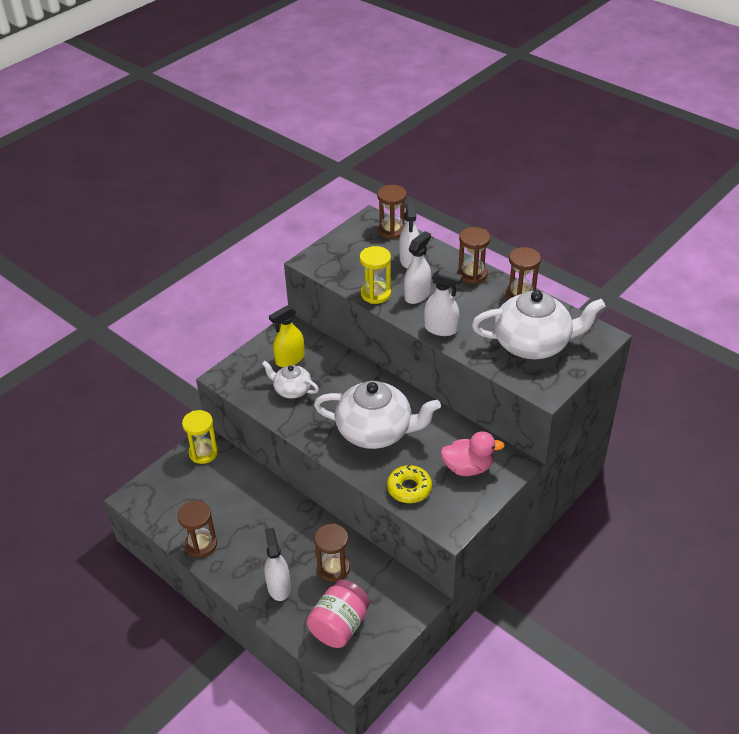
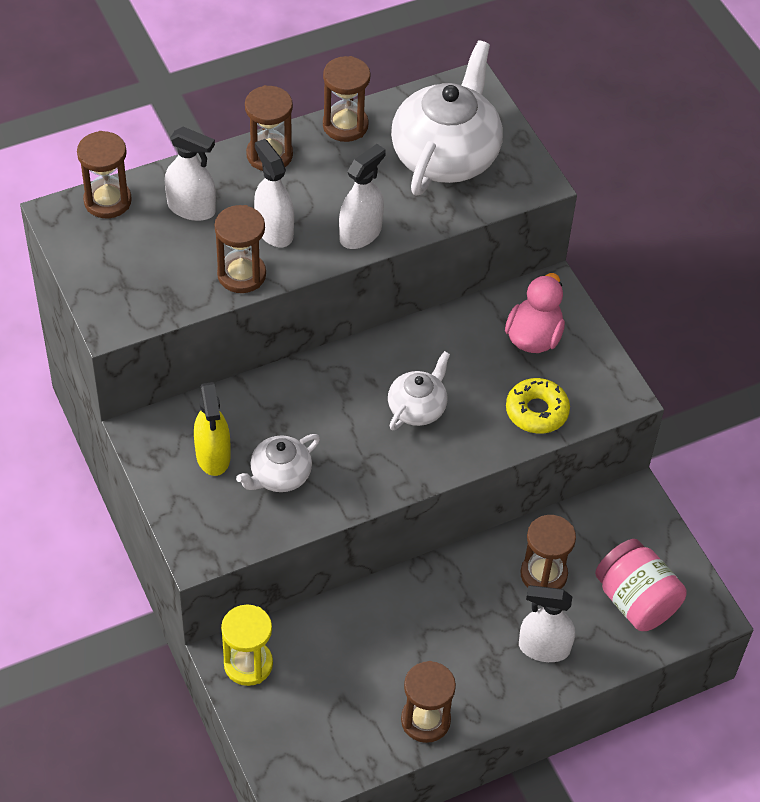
camera: 70 degrees left, 10 degrees up
(376, 294) = (241, 275): yellow hourglass -> brown hourglass
(376, 431) = (417, 408): white teapot -> white teapot, size x0.52

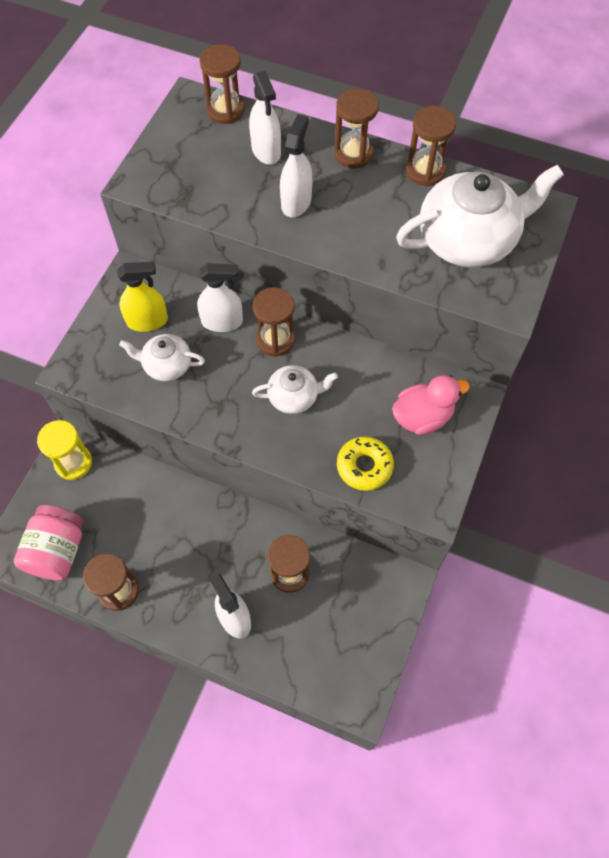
camera: 50 degrees right, 10 degrees up
(213, 456) = (147, 321): yellow spray bottle -> yellow spray bottle turned 135 degrees counterclockwise
(241, 275) = (242, 213): brown hourglass -> brown hourglass (275, 340)
(360, 234) = (346, 246): white spray bottle -> white spray bottle (222, 321)
(636, 601) = (324, 646): pink jar -> pink jar (57, 551)

